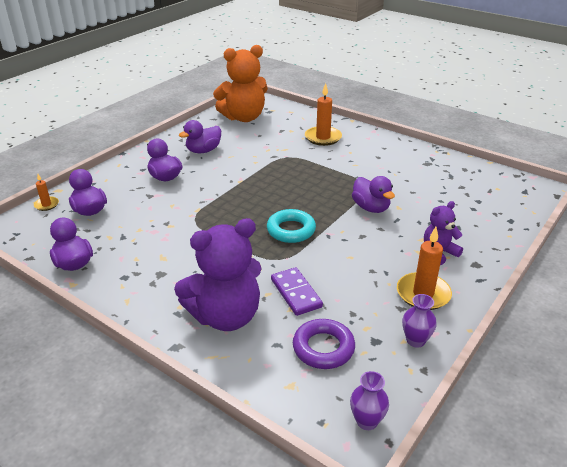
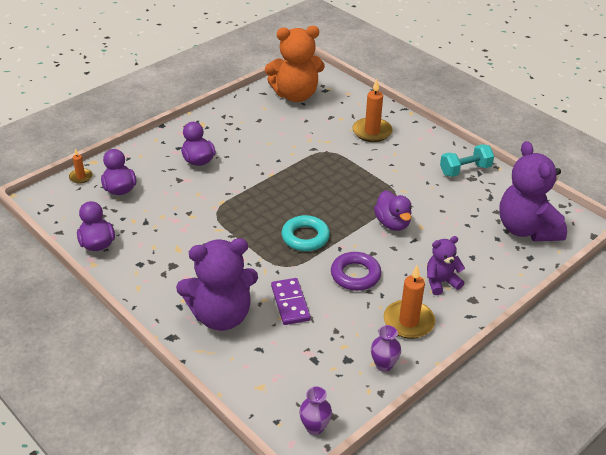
camera: 10 degrees right, 5 degrees up
(203, 150) = (243, 133): purple duck -> none
(323, 348) = (299, 358): purple ring -> purple ring (355, 275)
(418, 158) = (465, 170): none -> turquoise dumbbell
(495, 197) = (526, 229): none -> purple teddy bear

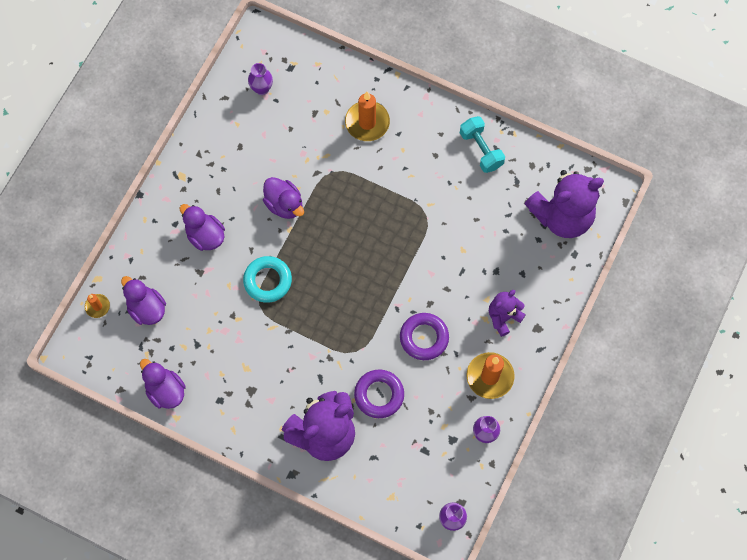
camera: 20 degrees left, 30 degrees up
(290, 303) = (379, 395): purple domino -> purple ring
(295, 95) = (262, 89): orange teddy bear -> purple vase
(305, 237) = (359, 306): turquoise ring -> turquoise ring (267, 281)
(392, 223) = (434, 256): purple duck -> purple duck (284, 204)
(465, 170) = (481, 150): turquoise dumbbell -> turquoise dumbbell turned 75 degrees counterclockwise
(526, 229) = (562, 216): purple teddy bear -> purple teddy bear turned 75 degrees counterclockwise

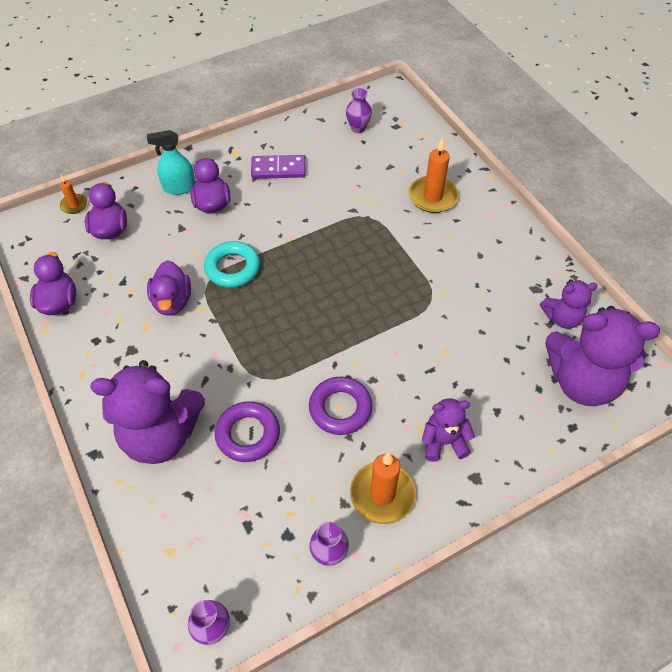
camera: 35 degrees right, 15 degrees down
(166, 237) = (179, 187): none -> turquoise spray bottle
(230, 170) = (278, 169): none -> purple domino
(284, 204) = (302, 218): purple duck -> purple duck (172, 301)
(481, 150) = (531, 275): turquoise dumbbell -> none
(522, 173) = (562, 318): none -> purple teddy bear

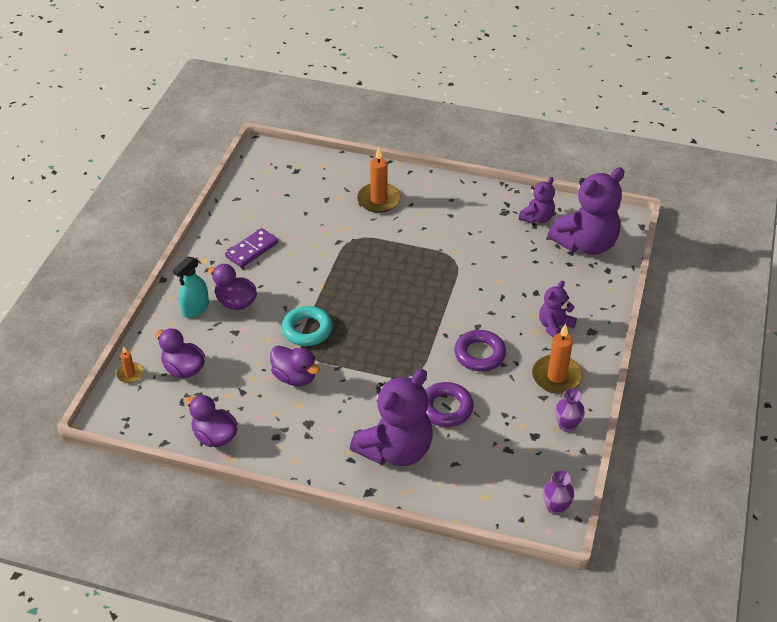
camera: 45 degrees left, 10 degrees down
(358, 128) = (271, 188): purple vase -> none

